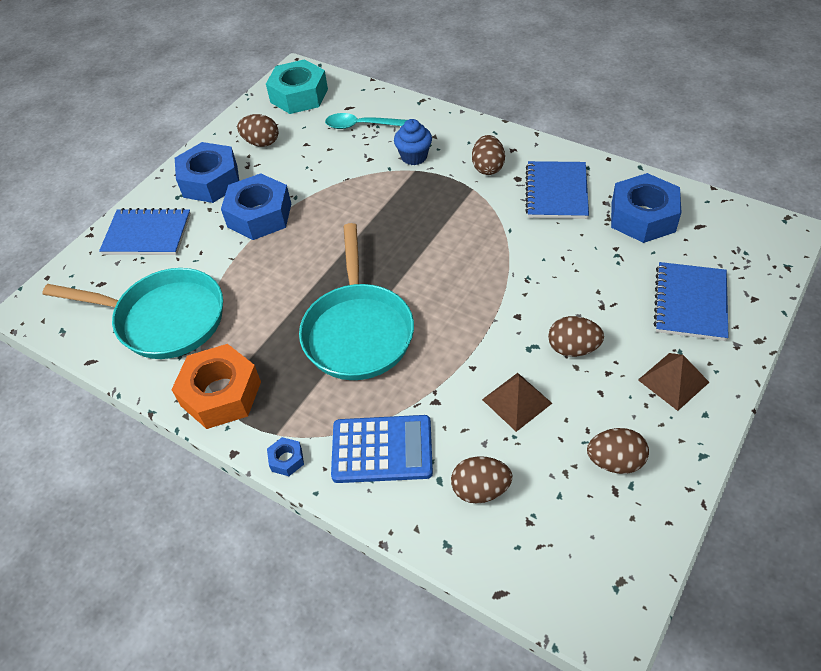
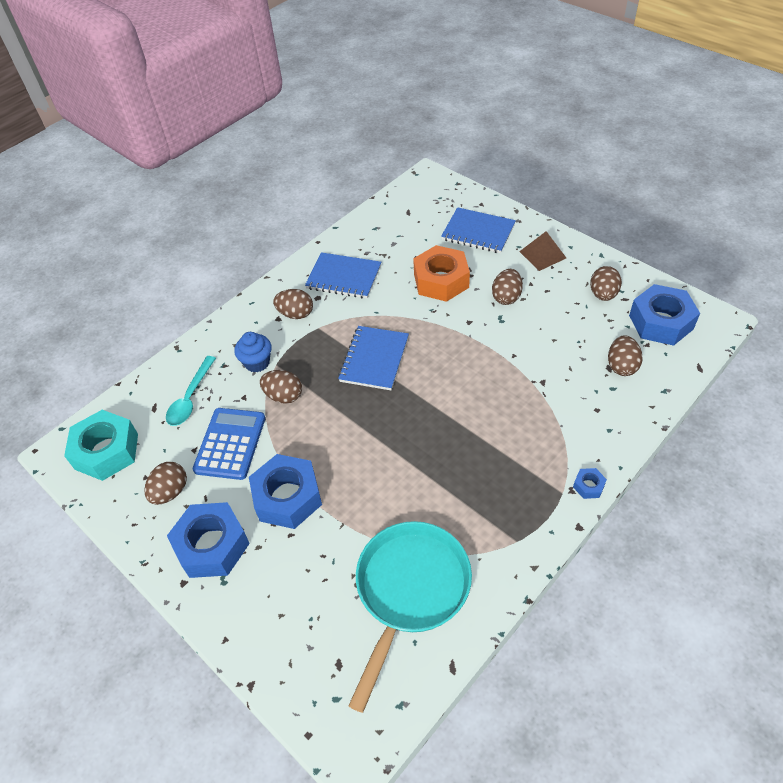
camera: 80 degrees left, 0 degrees up
(147, 234) = (275, 614): blue notebook -> blue notebook (374, 359)
(221, 394) = (514, 536): orange nut -> orange nut (441, 281)
(358, 331) = (461, 425): turquoise pan -> none
(375, 185) = (284, 396): none -> brown egg
(382, 449) = (584, 420): blue calculator -> blue calculator (230, 444)
(517, 401) = (549, 335): brown pyramid -> none
(642, 217) = (389, 237): blue nut -> blue nut (661, 322)

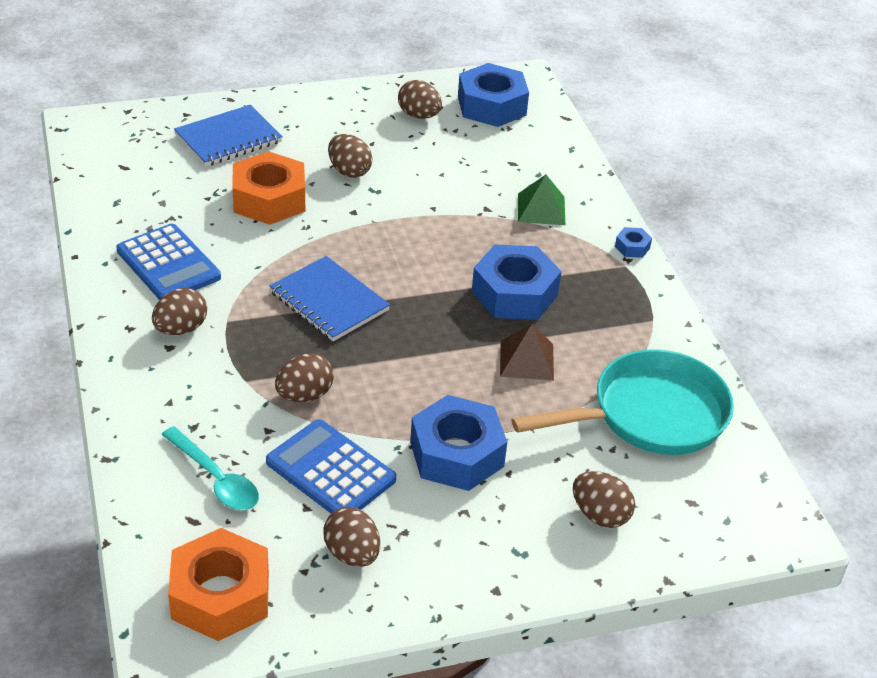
camera: 65 degrees left, 10 degrees down
(106, 451) = (220, 595): turquoise nut -> orange nut
(212, 545) = (466, 545): blue nut -> blue nut (514, 293)
(257, 363) = (224, 395): blue cupcake -> none
(344, 277) = (168, 264): blue notebook -> blue calculator
(410, 591) = (650, 415): turquoise pan -> turquoise pan turned 105 degrees clockwise
(542, 254) = (318, 118): brown pyramid -> brown pyramid (526, 360)
(575, 410) = (541, 209): none -> green pyramid
(621, 366) = (518, 155): brown egg -> brown egg (600, 515)

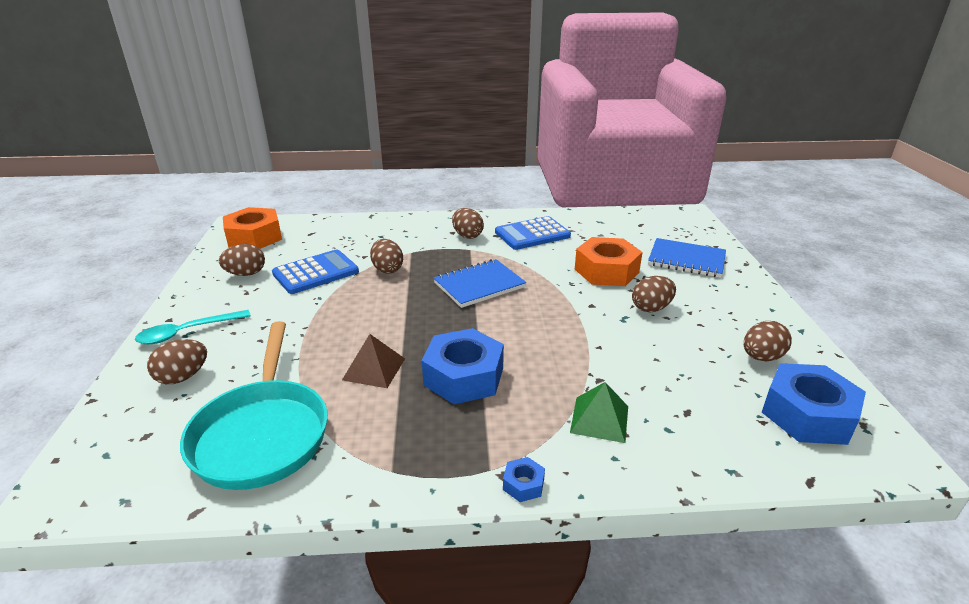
camera: 105 degrees right, 10 degrees down
(216, 479) = (336, 240): turquoise spoon -> turquoise spoon (187, 332)
(228, 138) = (686, 260): blue notebook -> blue notebook turned 45 degrees counterclockwise
(456, 454) = (295, 320): blue nut -> none

